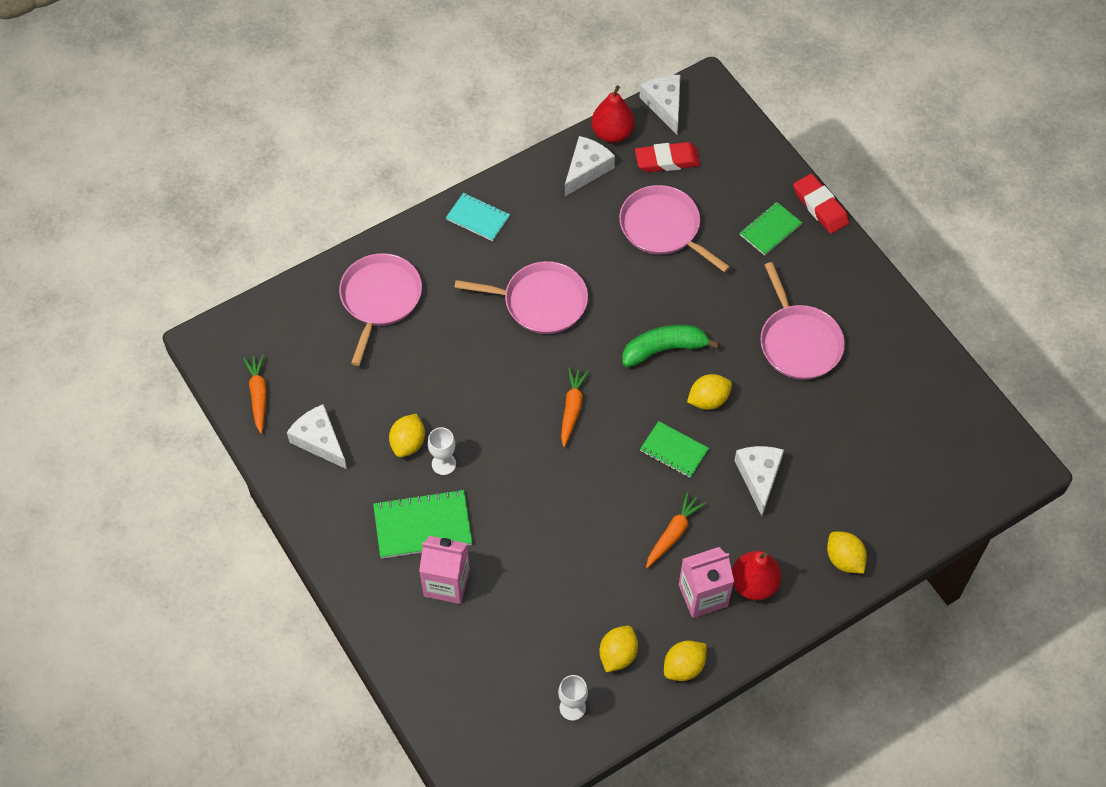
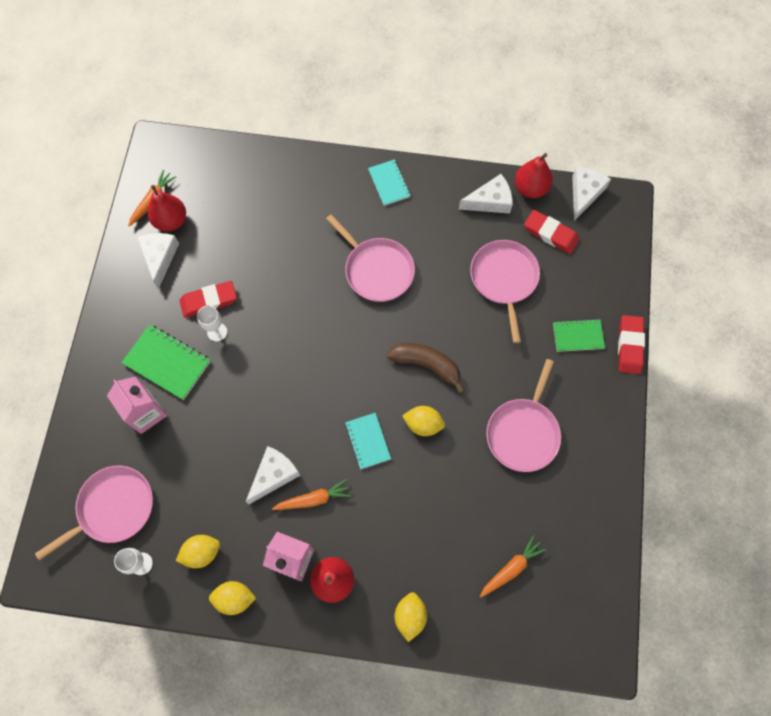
camera: 40 degrees right, 10 degrees up
(296, 400) = (171, 221): none -> red pear
(380, 299) = (279, 192): pink pan -> pink pan (113, 508)
(408, 443) = (209, 301): yellow lemon -> red eraser
(572, 409) = (329, 359): orange carrot -> orange carrot (511, 568)
(664, 349) = (427, 365): green banana -> brown banana
(674, 450) = (367, 441): green notebook -> turquoise notebook
(759, 477) = (406, 507): white cheese -> white cheese (274, 475)

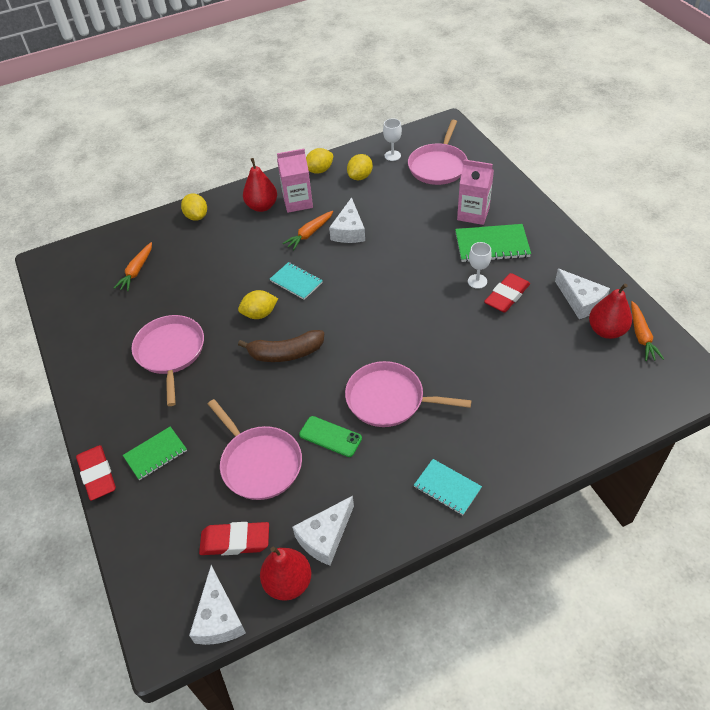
camera: 150 degrees right, 20 degrees down
(440, 268) = (330, 436): none -> green phone

